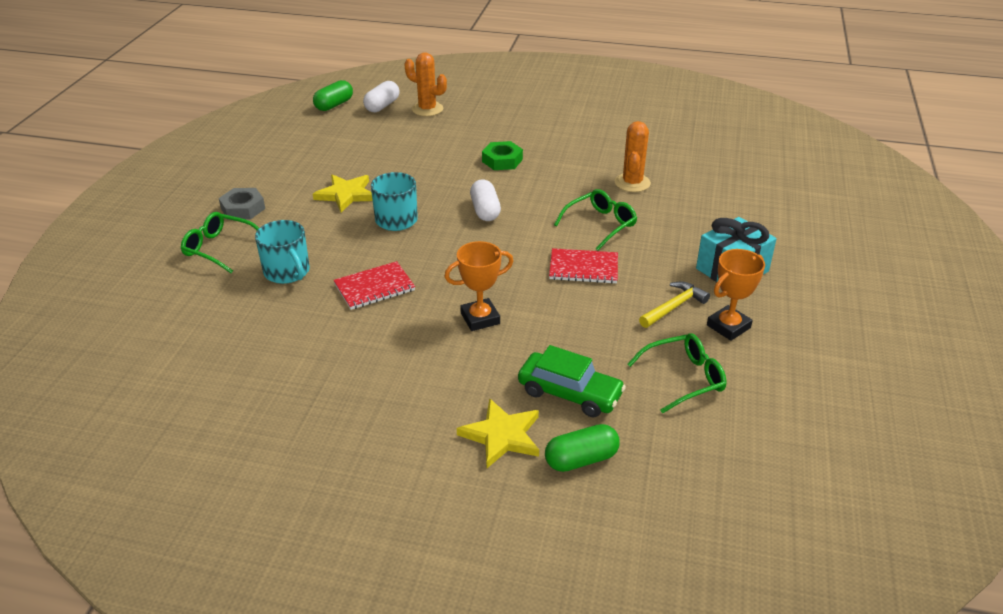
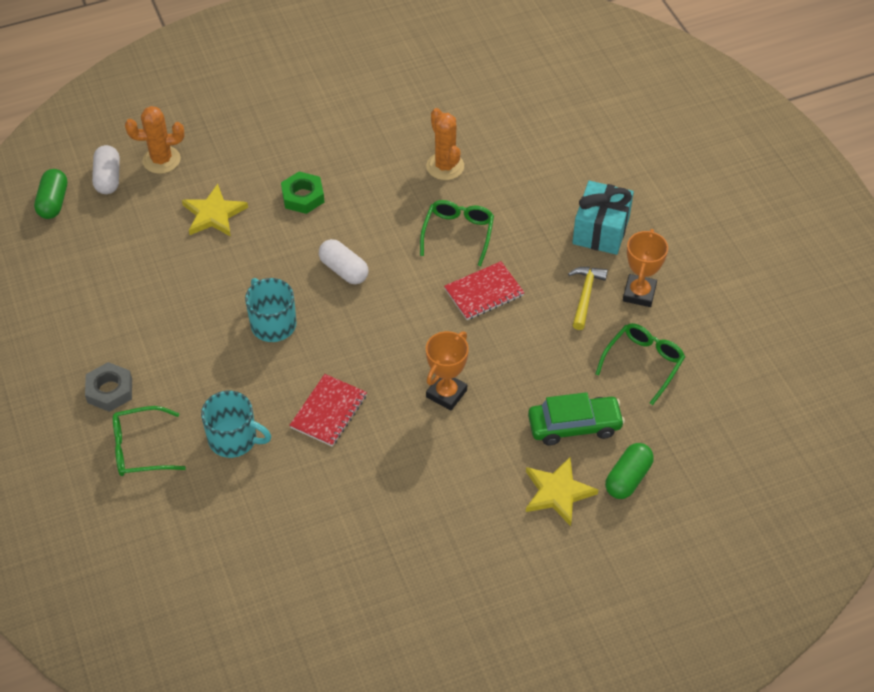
camera: 35 degrees left, 15 degrees up
(346, 195) = (194, 319): yellow star -> yellow star (214, 214)

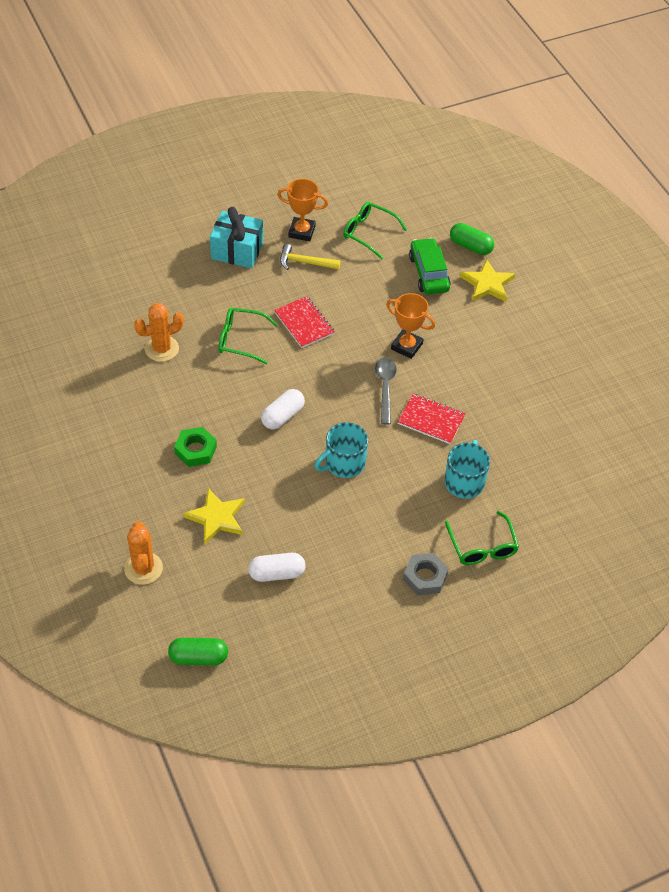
camera: 95 degrees left, 0 degrees up
(108, 178) = (167, 612): white capsule -> white capsule (277, 573)
(381, 368) = (385, 387): none -> grey spoon

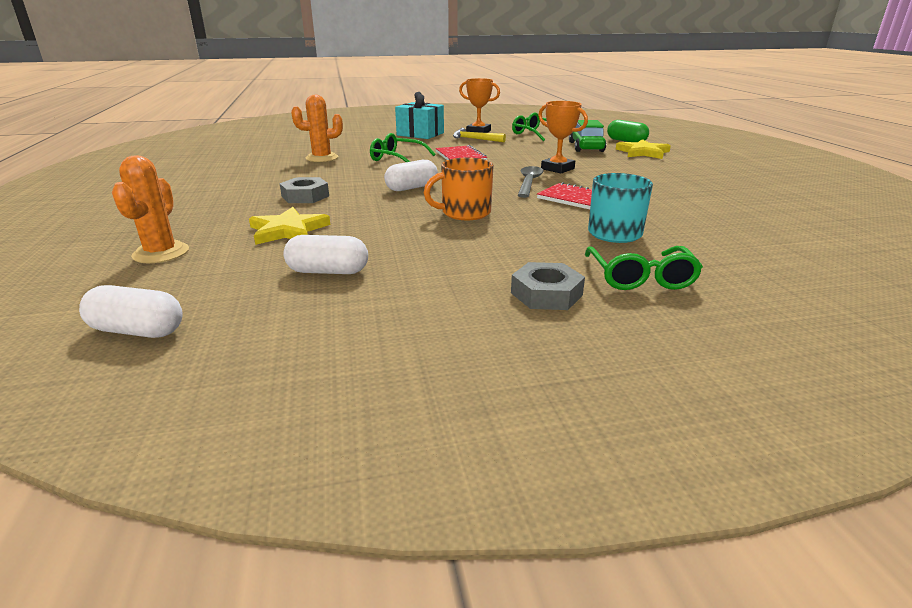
camera: 15 degrees right, 25 degrees down
(195, 450) = (305, 196): green nut -> grey nut
(198, 657) = (137, 331): green capsule -> white capsule
(344, 463) = (464, 213): turquoise mug -> orange mug

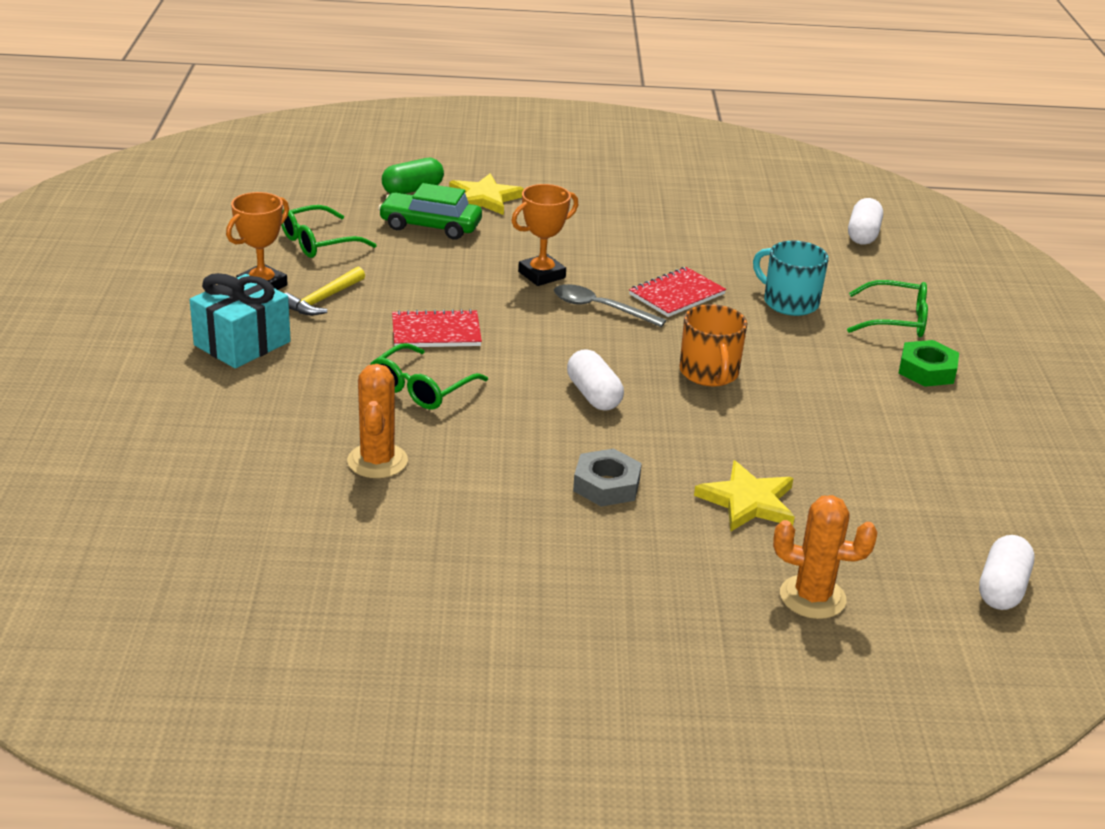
camera: 80 degrees left, 5 degrees up
(328, 271) = (874, 478): white capsule -> white capsule (863, 234)
(546, 294) = (927, 370): grey nut -> green nut

